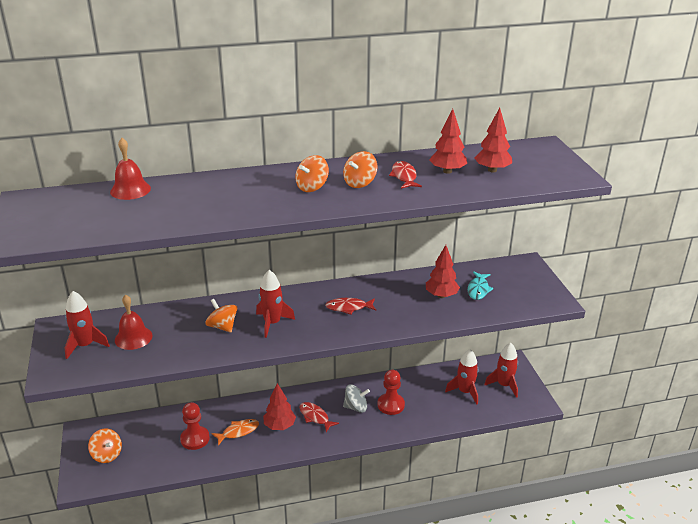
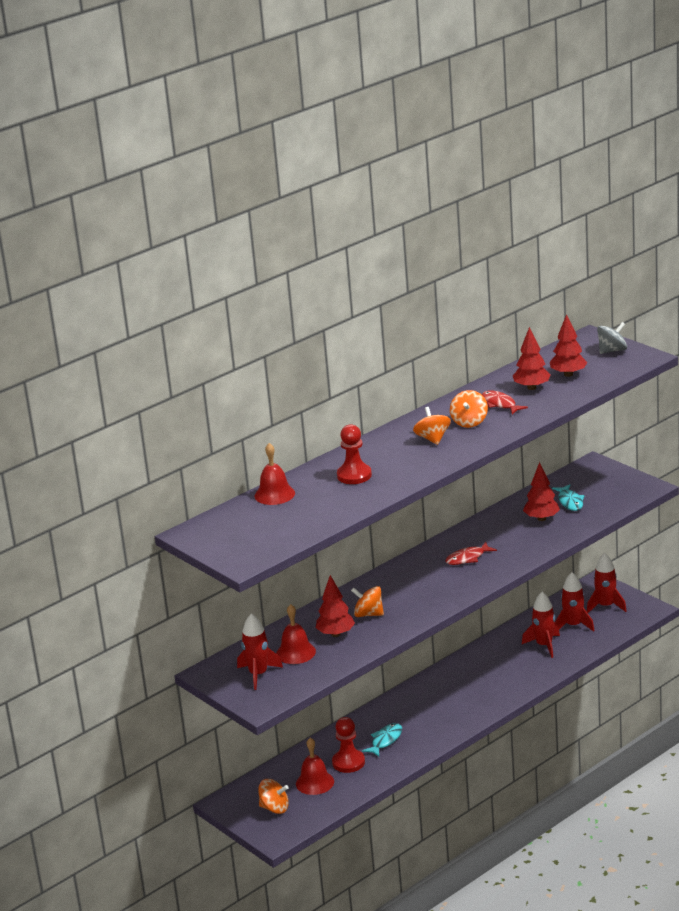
camera: 25 degrees left, 5 degrees down
(155, 445) = (315, 782): none -> red bell
(238, 432) = (385, 740): orange fish -> turquoise fish
(272, 323) = (412, 595): red rocket -> red rocket (544, 645)
(279, 426) = (421, 720): red tree -> red tree (335, 634)
(312, 187) = (432, 439): orange spinning top -> orange spinning top turned 150 degrees clockwise
(315, 417) = (448, 700): red fish -> none
(356, 407) = (480, 677): grey spinning top -> grey spinning top (612, 351)
(391, 405) = (512, 663): red pawn -> red pawn (354, 475)

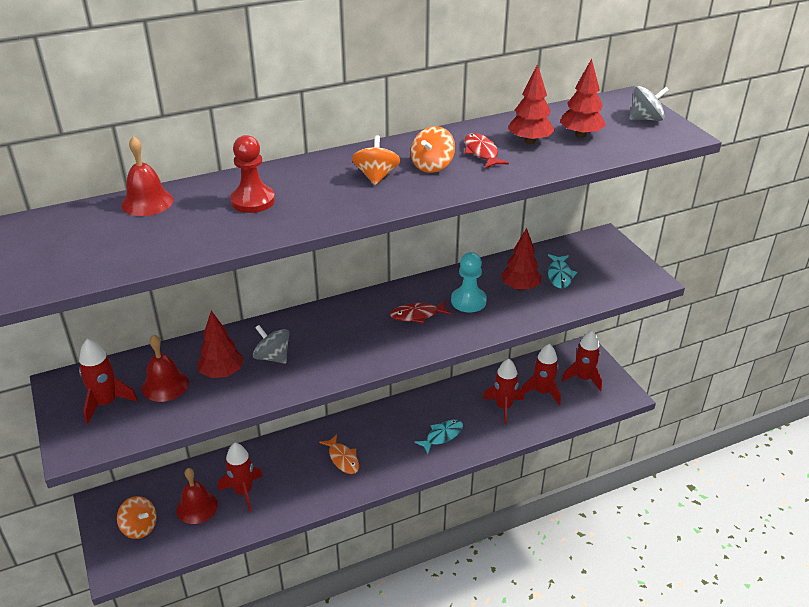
camera: 15 degrees right, 10 degrees up
(348, 762) = (243, 492): red pawn -> red rocket
(368, 614) = (272, 357): orange spinning top -> grey spinning top
(385, 740) = (293, 476): turquoise fish -> turquoise fish (442, 436)
(421, 718) = (342, 458): none -> orange fish
(504, 538) = (468, 301): none -> turquoise pawn

